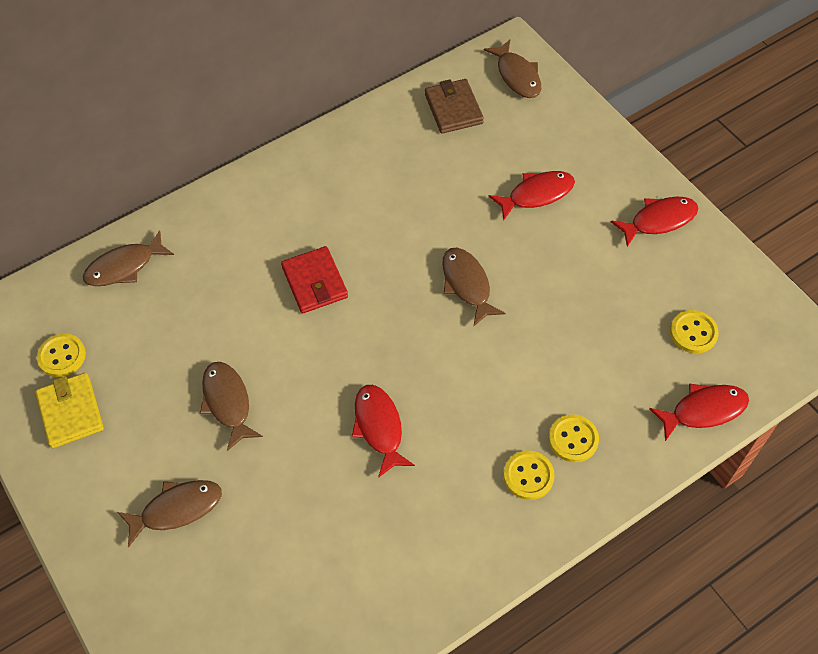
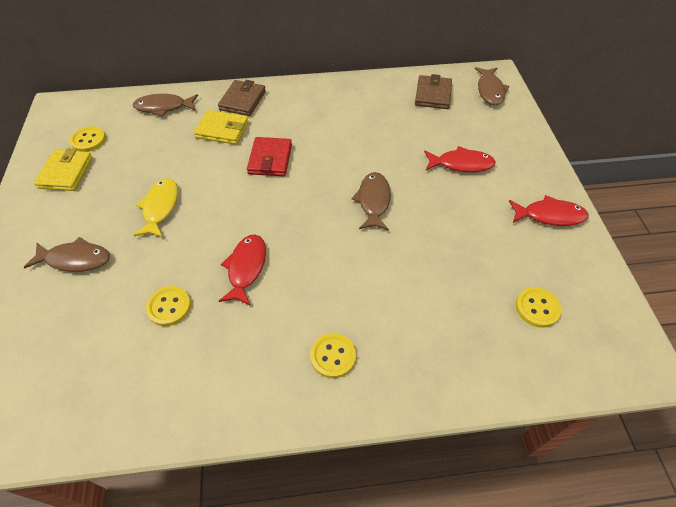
camera: 25 degrees right, 5 degrees down
(222, 214) = (242, 100): none -> brown wallet
(227, 267) = (222, 130): none -> yellow wallet
(227, 402) = (160, 207): brown fish -> yellow fish
(573, 439) = (387, 345): yellow button -> yellow button (169, 307)
(704, 410) = (514, 374): red fish -> none

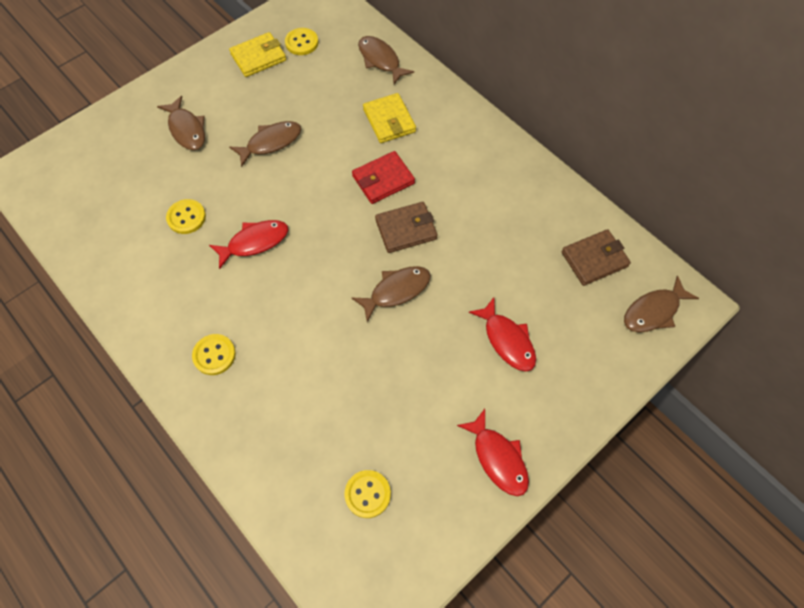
camera: 55 degrees right, 10 degrees up
(160, 207) = (271, 142): yellow fish -> brown fish
(242, 100) = (439, 108): brown wallet -> brown wallet (406, 229)

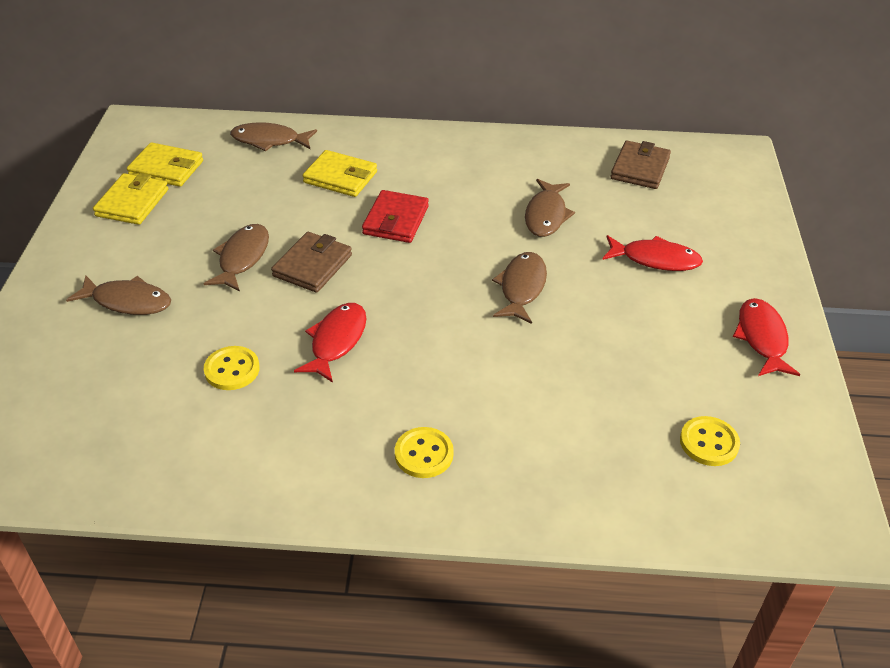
camera: 45 degrees left, 20 degrees down
(301, 43) = (166, 168): yellow button -> yellow wallet
(406, 229) = (467, 241): brown wallet -> brown wallet (312, 265)
(498, 458) = (762, 338): red fish -> red fish turned 105 degrees counterclockwise
(653, 311) = (724, 173): brown fish -> brown fish (546, 215)

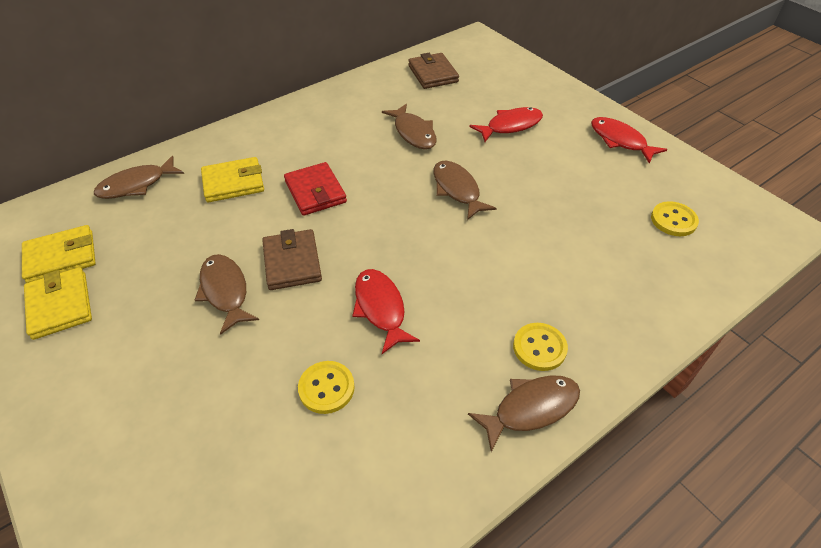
camera: 40 degrees left, 5 degrees up
(128, 301) = (160, 395): brown fish -> brown fish (531, 408)

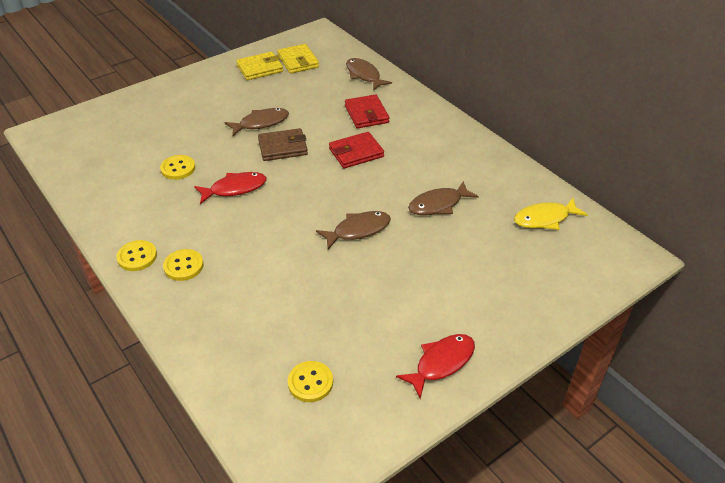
camera: 90 degrees right, 5 degrees down
(233, 183) = (366, 114): yellow wallet -> red wallet
(433, 74) = (545, 219): brown wallet -> yellow fish
(510, 126) = (458, 273): red fish -> none
(531, 408) = (137, 257): brown fish -> yellow button

